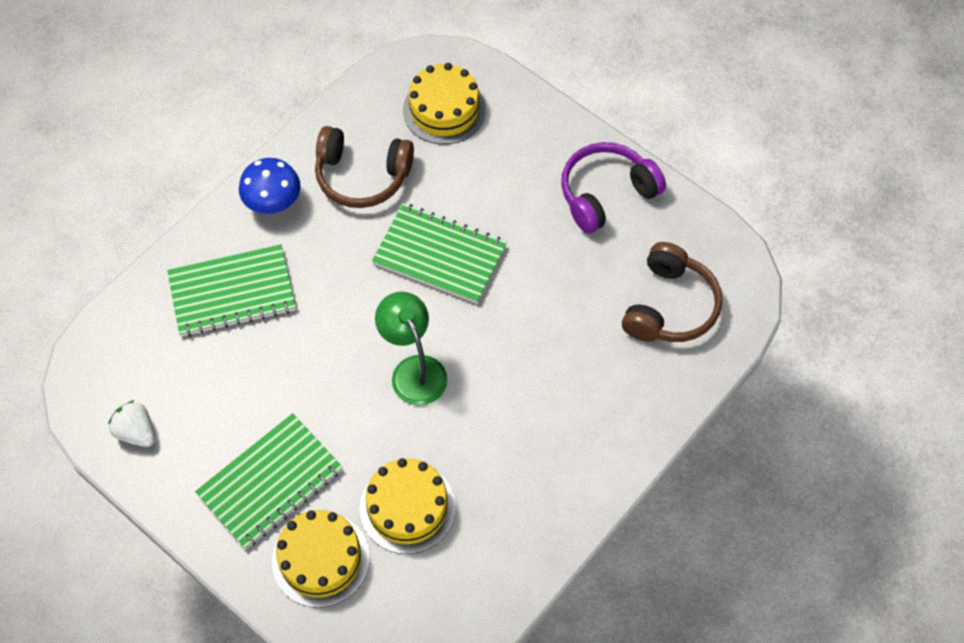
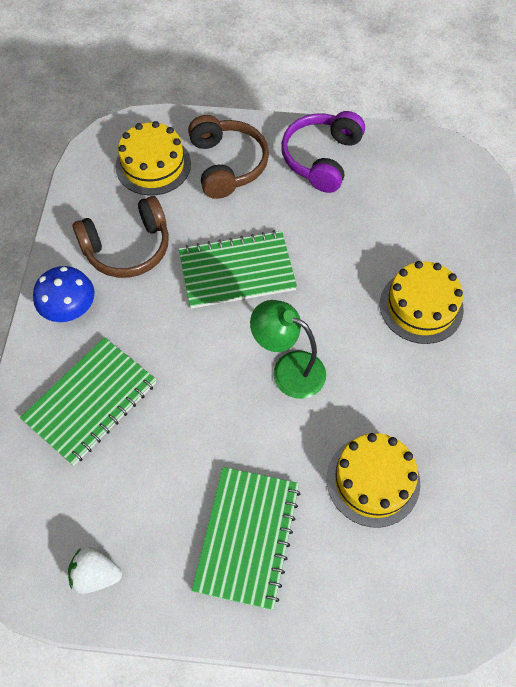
camera: 35 degrees left, 0 degrees up
(320, 559) = (340, 572): yellow cake -> yellow cake (421, 306)
(670, 306) = (431, 209): brown headphones -> brown headphones (227, 165)

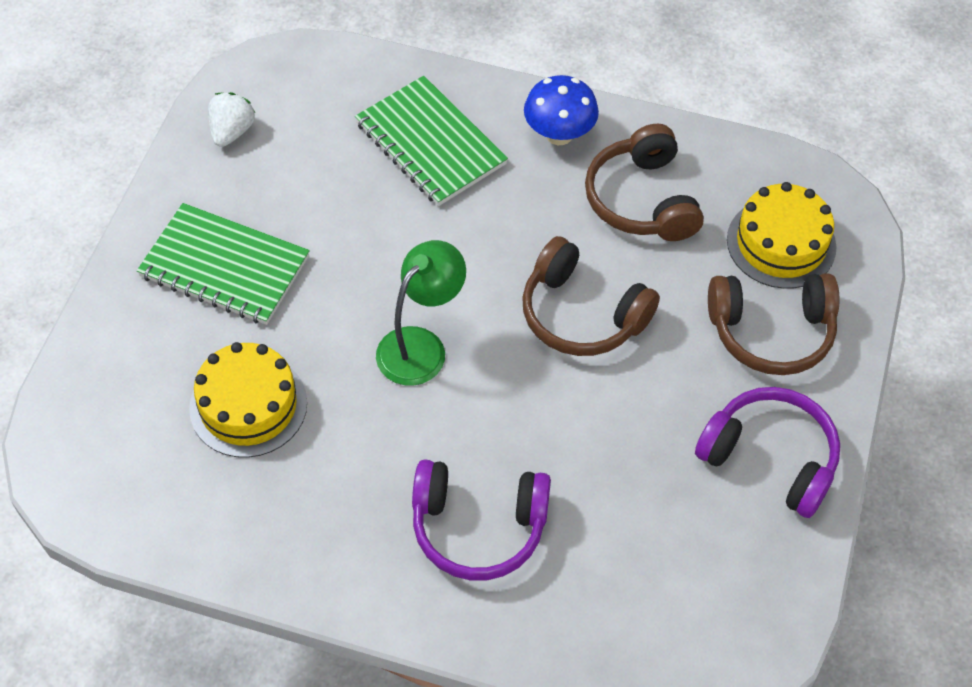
camera: 100 degrees right, 5 degrees down
(237, 271) = (582, 314): green notebook -> brown headphones
(421, 306) = (478, 527): yellow cake -> purple headphones

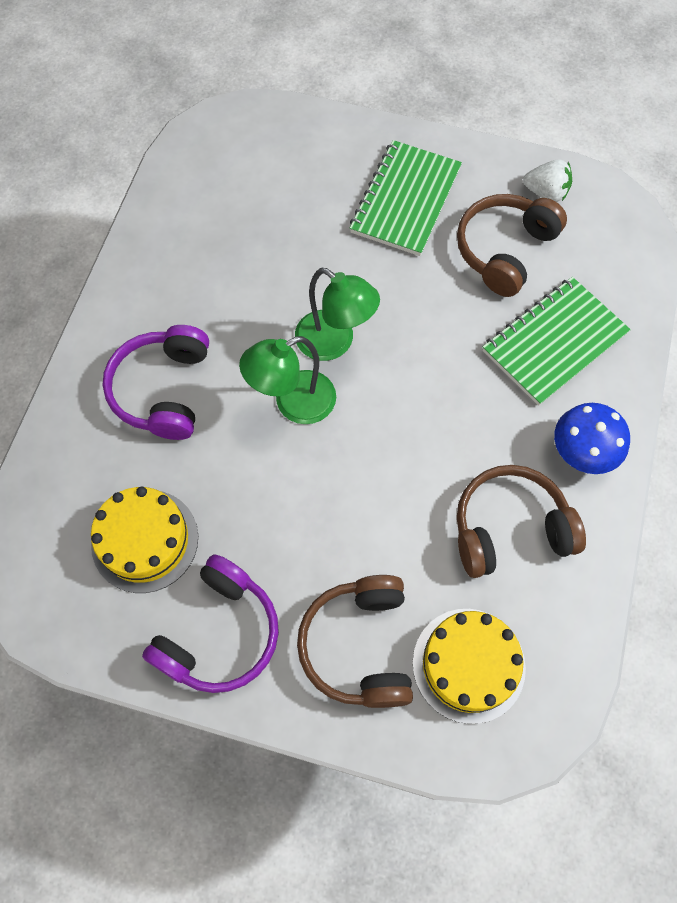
camera: 90 degrees right, 10 degrees up
(248, 405) = (276, 227): yellow cake -> yellow cake (145, 540)
(499, 388) = (293, 403): none -> green lamp
(582, 314) = (372, 471): brown headphones -> brown headphones (504, 250)

